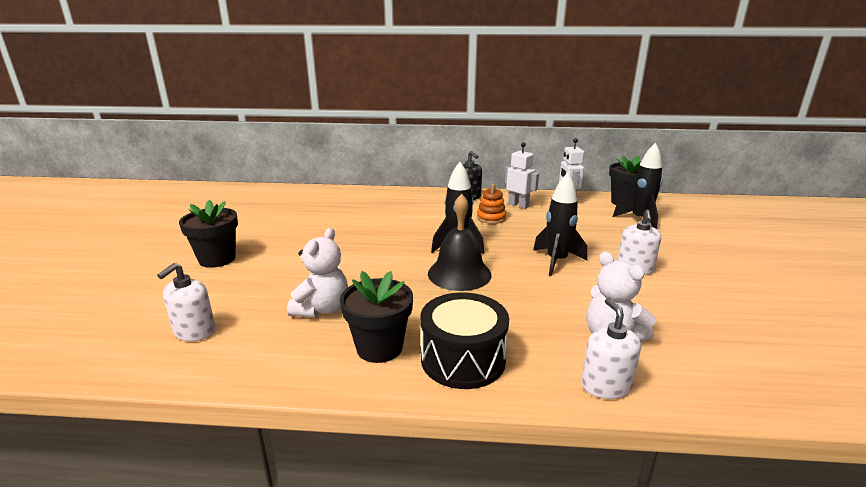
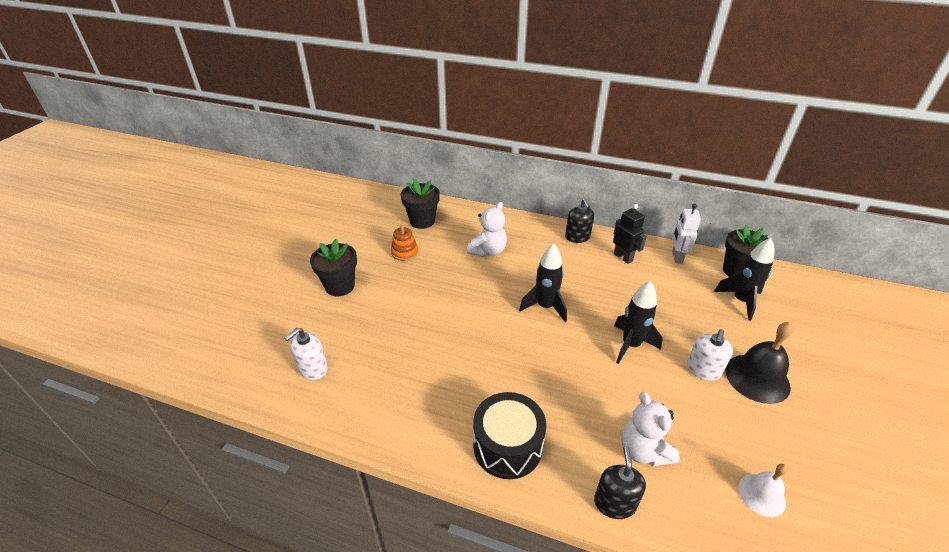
camera: 15 degrees right, 15 degrees up
(322, 309) = (411, 364): white teddy bear -> white teddy bear (488, 251)
(379, 347) = (445, 418): black flower pot -> black flower pot (422, 221)
(459, 274) = (535, 344): black bell -> black bell (757, 378)
(491, 218) = (589, 272): orange stacking toy -> orange stacking toy (404, 252)
(518, 205) = (623, 257): white robot -> black robot
(605, 385) = (614, 503): white soap dispenser -> black soap dispenser
(746, 349) = (761, 495): none -> white bell

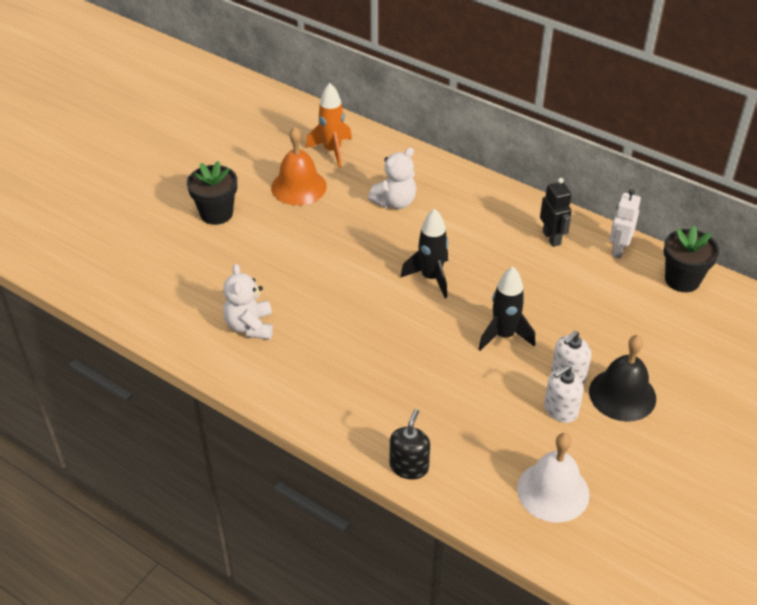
camera: 15 degrees right, 5 degrees up
(312, 369) = (168, 294): white soap dispenser -> white soap dispenser (560, 409)
(404, 252) = (298, 187): orange stacking toy -> orange bell
(422, 221) = (332, 151): black flower pot -> orange rocket
(507, 446) = (331, 401): black drum -> none
(577, 237) = (510, 203): black soap dispenser -> none
(643, 450) = (460, 432): white teddy bear -> white teddy bear (250, 326)
(740, 301) = (661, 314): black rocket -> none
(761, 495) = (553, 491): white bell -> white bell, size x1.66

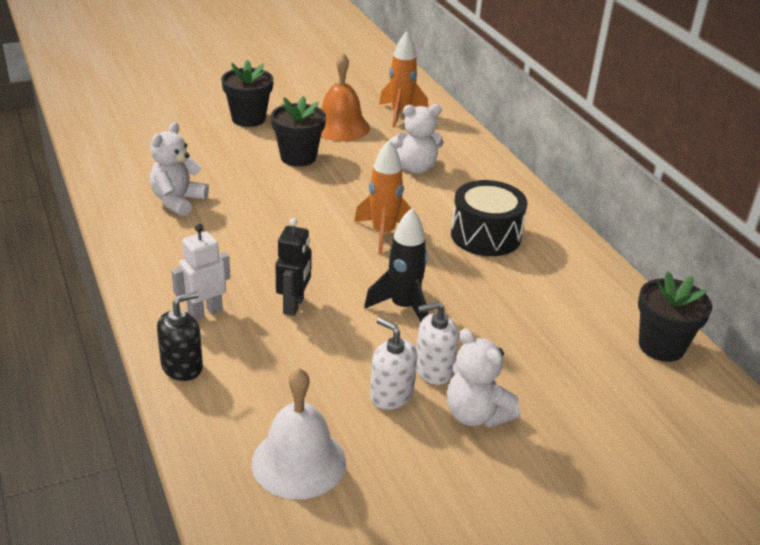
camera: 30 degrees right, 10 degrees down
(297, 235) = (298, 157): none -> black flower pot
(431, 278) = (383, 233): black rocket -> orange rocket
(500, 243) = (485, 235): none -> black drum
(552, 238) = (545, 253): black robot -> black robot (294, 305)
(560, 409) = (391, 395): white soap dispenser -> white soap dispenser turned 45 degrees clockwise
(618, 249) = (611, 290): white robot -> white robot (205, 312)
(622, 394) = (476, 415): black bell -> white teddy bear

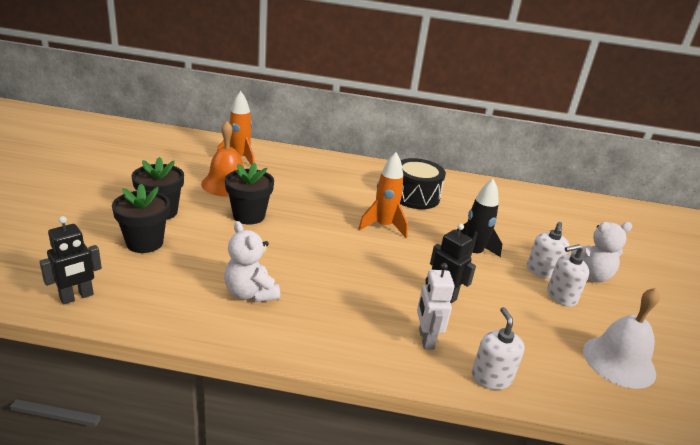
camera: 60 degrees left, 5 degrees down
(98, 137) = (77, 297): none -> black robot
(182, 366) = (491, 377): black soap dispenser -> white soap dispenser
(415, 168) = (315, 183): white teddy bear -> none
(661, 346) = (550, 198): black flower pot -> black flower pot (145, 243)

